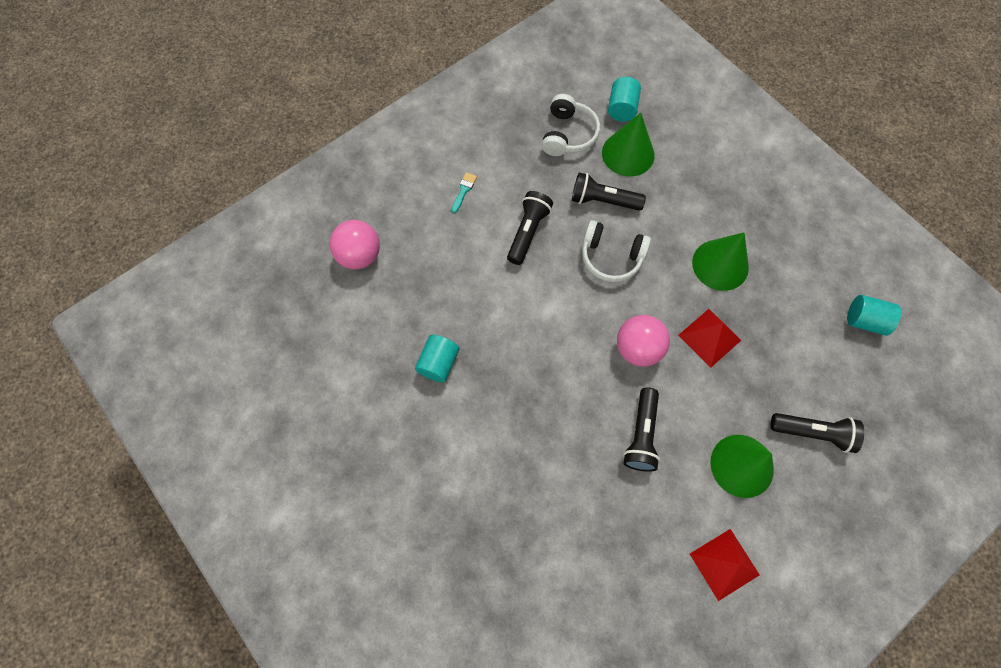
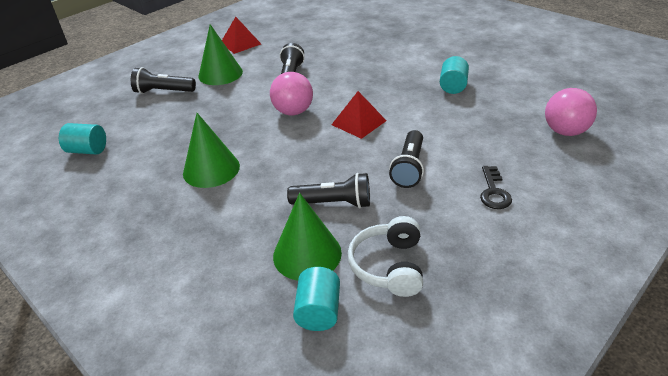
camera: 175 degrees right, 30 degrees down
(464, 190) = (493, 192): turquoise brush -> black key
(611, 257) = (320, 161): white headphones -> none
(709, 337) = (231, 124): red pyramid -> red pyramid (358, 122)

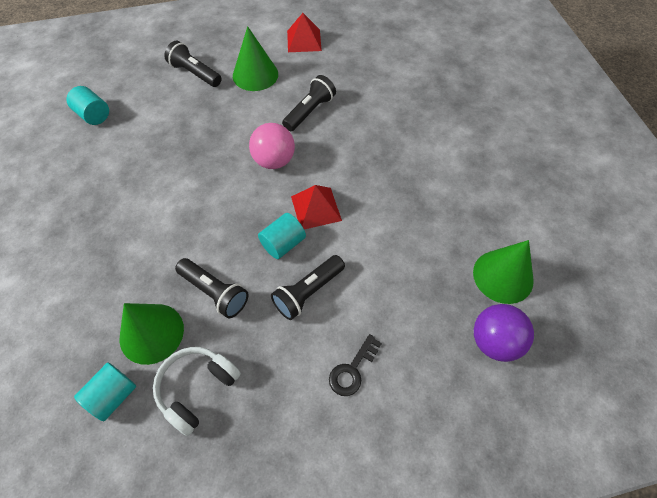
camera: 30 degrees right, 20 degrees up
(211, 169) = (159, 192): green cone -> green cone (503, 276)
(453, 86) = (444, 212): turquoise cylinder -> turquoise cylinder (283, 244)
(565, 131) = (494, 341): pink ball -> purple ball

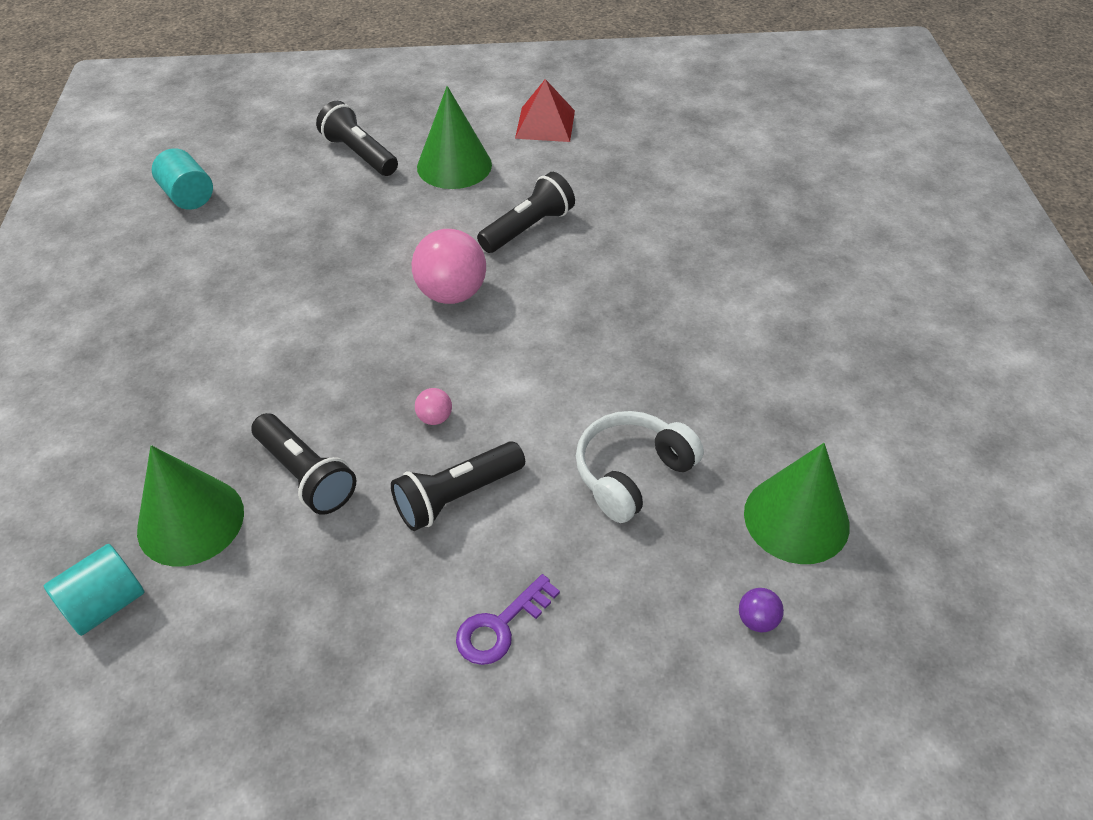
camera: 10 degrees right, 10 degrees down
(197, 389) = (239, 615): white headphones -> white headphones (632, 474)
(283, 244) = (435, 418): turquoise cylinder -> pink ball
(316, 208) = (502, 372): red pyramid -> none
(352, 370) = (500, 626): black key -> purple key
(494, 341) = (757, 620): purple ball -> purple ball, size x0.45

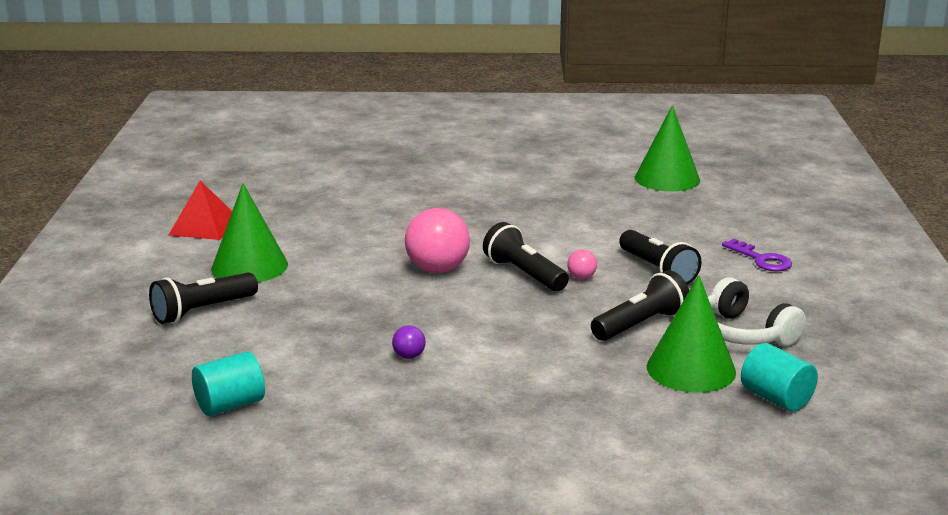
camera: 85 degrees left, 25 degrees down
(528, 228) = (360, 238): black flashlight -> black flashlight (524, 274)
(632, 474) = (634, 217): white headphones -> white headphones (744, 333)
(757, 620) = (741, 194): purple ball -> purple ball (409, 356)

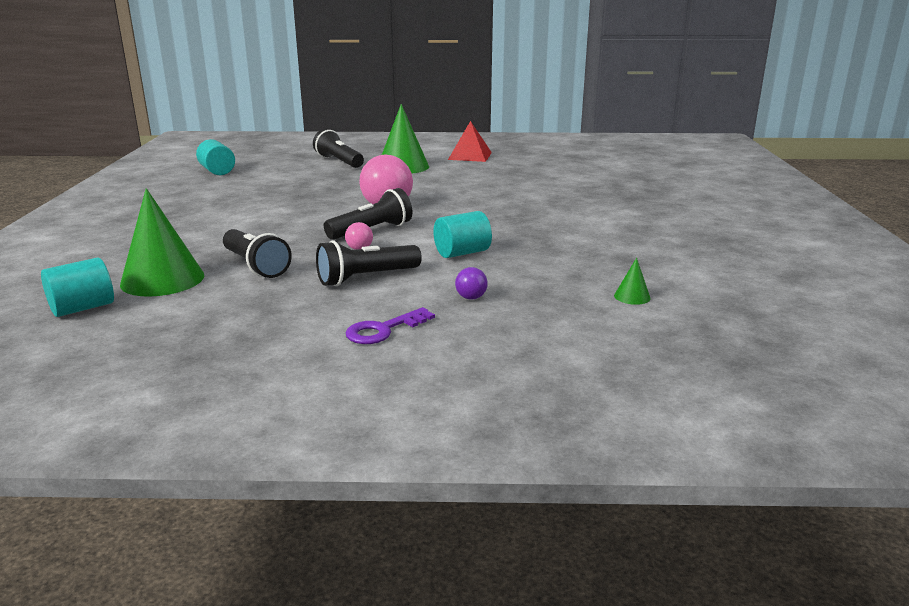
camera: 90 degrees right, 0 degrees up
(409, 356) = (249, 202): purple ball -> purple ball (471, 298)
(584, 232) = (462, 253): none -> turquoise cylinder
(667, 179) = (632, 296): green cone -> green cone, size x0.43
(744, 333) = (212, 305): white headphones -> none

